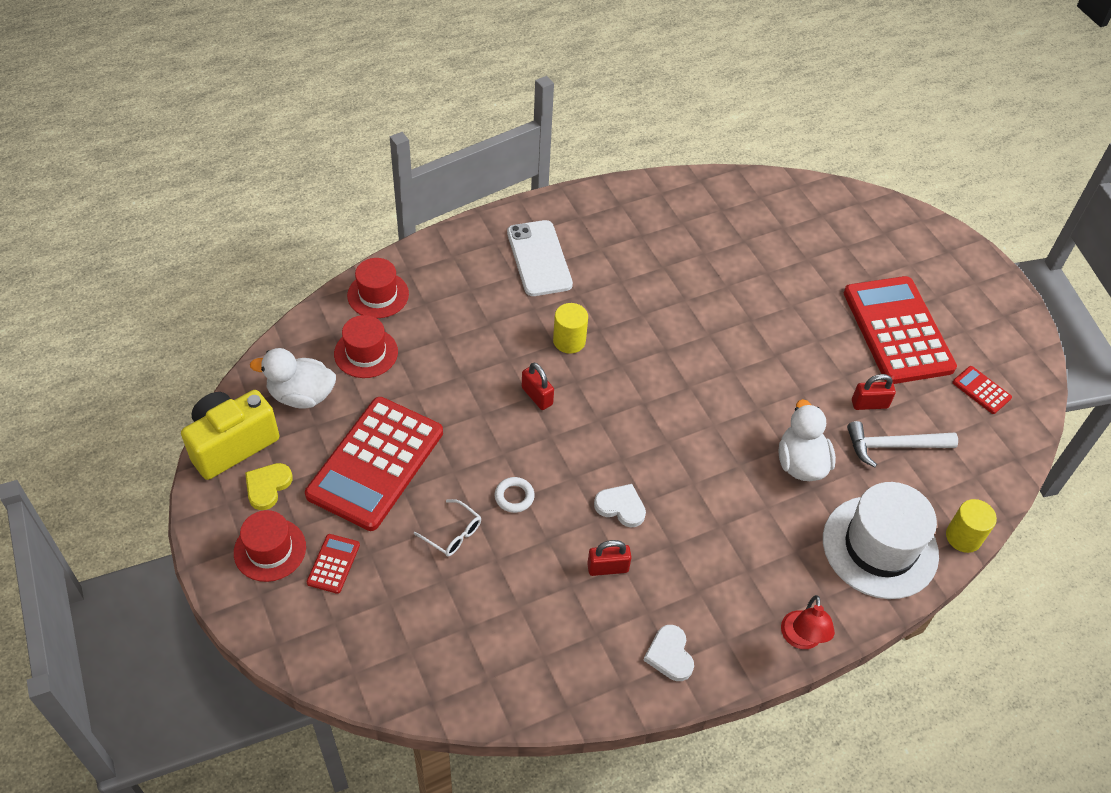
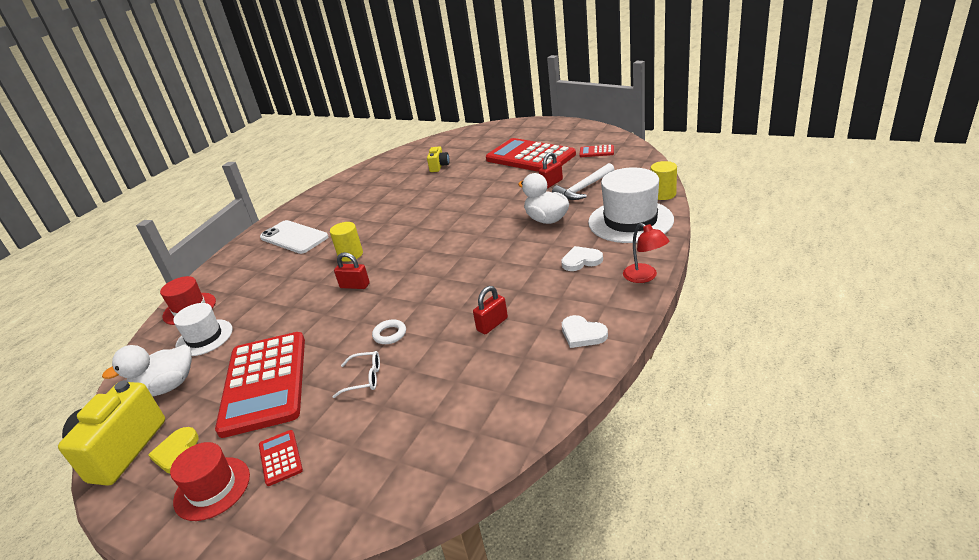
camera: 30 degrees left, 20 degrees down
(366, 353) = (204, 337): red hat -> white hat
(621, 507) = (466, 295): white heart -> white heart (581, 261)
(783, 255) = (439, 166): none -> yellow camera

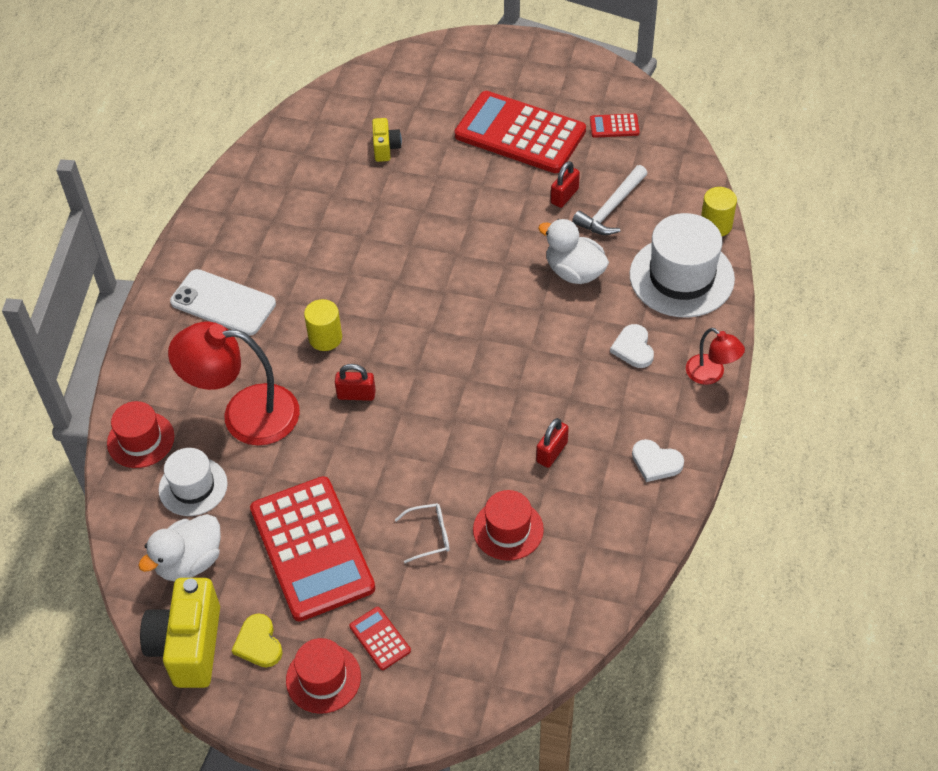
camera: 15 degrees left, 20 degrees up
(269, 296) = (245, 414): none -> red lamp
(390, 334) = (434, 472): white ring -> none
(433, 377) = (508, 529): none -> red hat
(581, 261) = (633, 348): white heart -> white heart turned 75 degrees counterclockwise

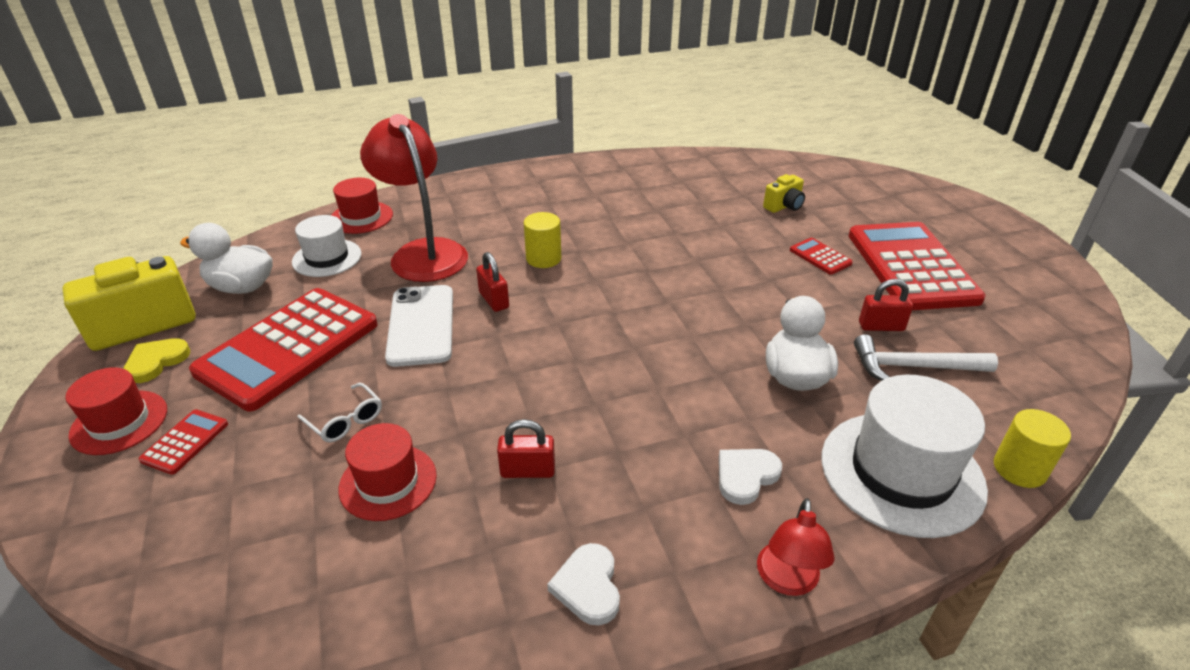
camera: 55 degrees right, 15 degrees down
(223, 303) = (532, 199): white phone -> white phone (421, 325)
(614, 126) = (1019, 321): red calculator -> red calculator (820, 257)

